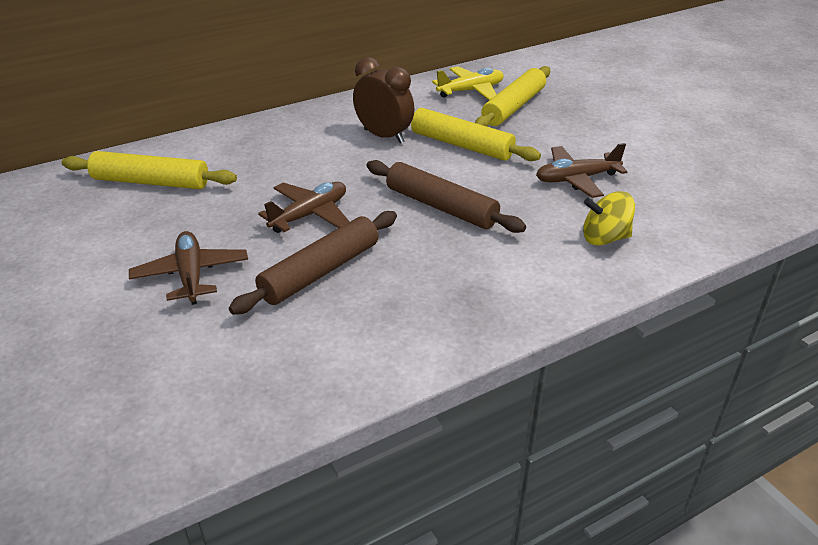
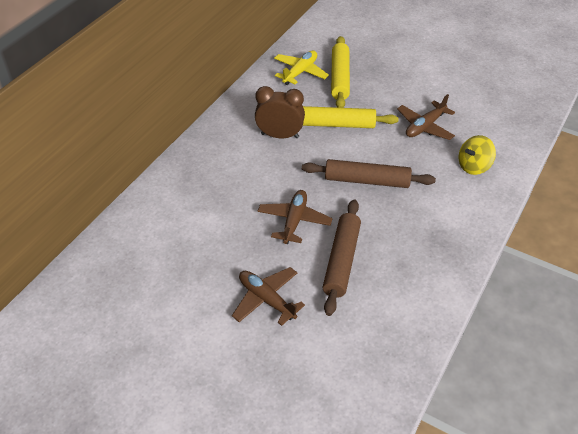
camera: 30 degrees left, 10 degrees up
(151, 182) = (159, 240): yellow rolling pin -> none

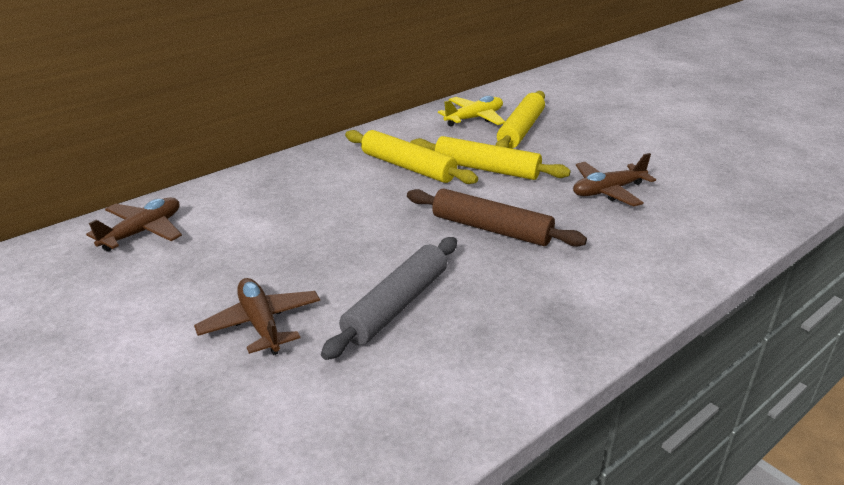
camera: 20 degrees right, 15 degrees down
(280, 135) = (408, 167): brown clock -> yellow rolling pin
(294, 221) = (363, 249): brown plane -> brown plane (143, 232)
(341, 261) = (396, 305): brown rolling pin -> grey rolling pin
(473, 166) = (658, 243): yellow spinning top -> none

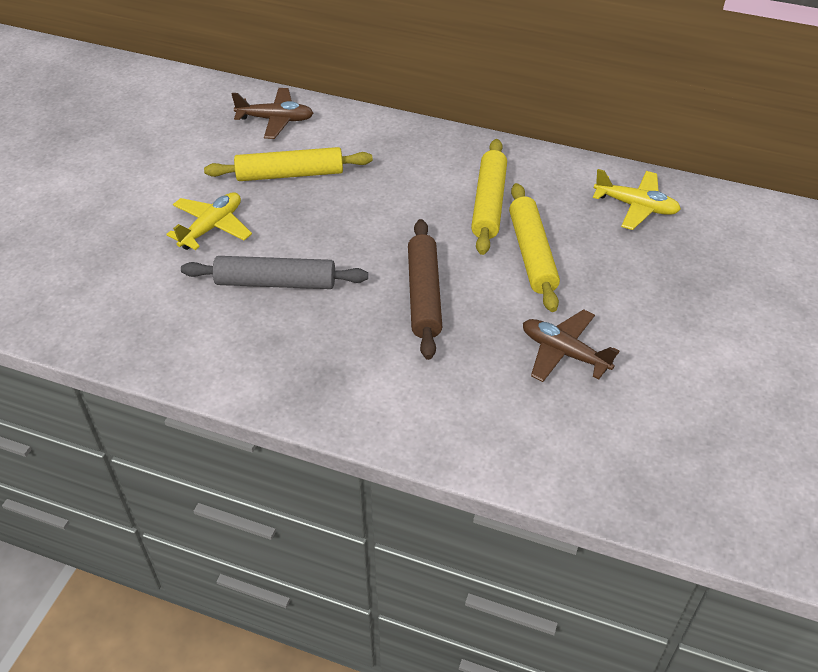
camera: 60 degrees right, 15 degrees up
(261, 324) = (212, 227): brown plane -> yellow plane
(521, 130) = (642, 248): yellow rolling pin -> yellow rolling pin (290, 174)

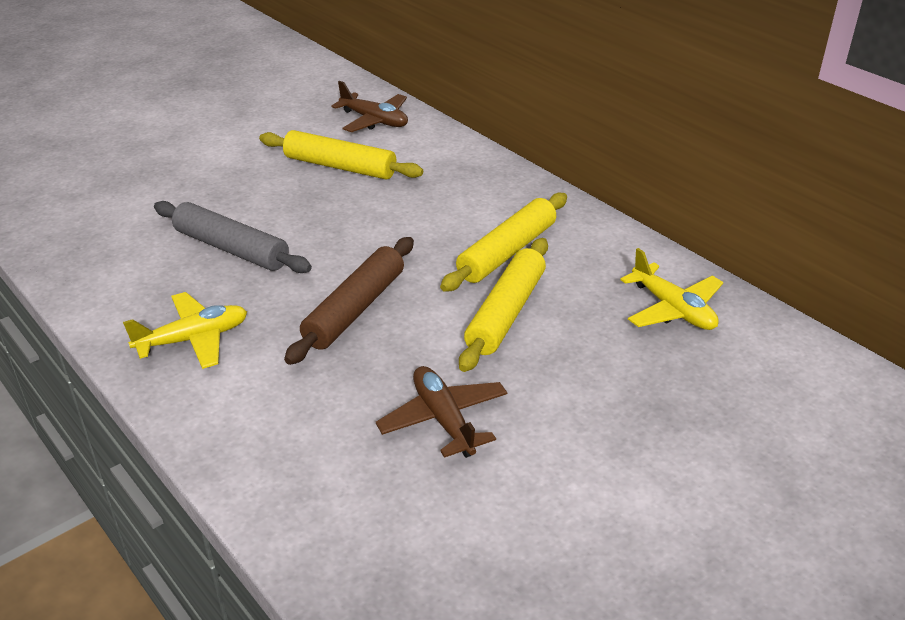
camera: 30 degrees right, 10 degrees down
(212, 227) = (227, 186): yellow plane -> yellow plane (193, 339)

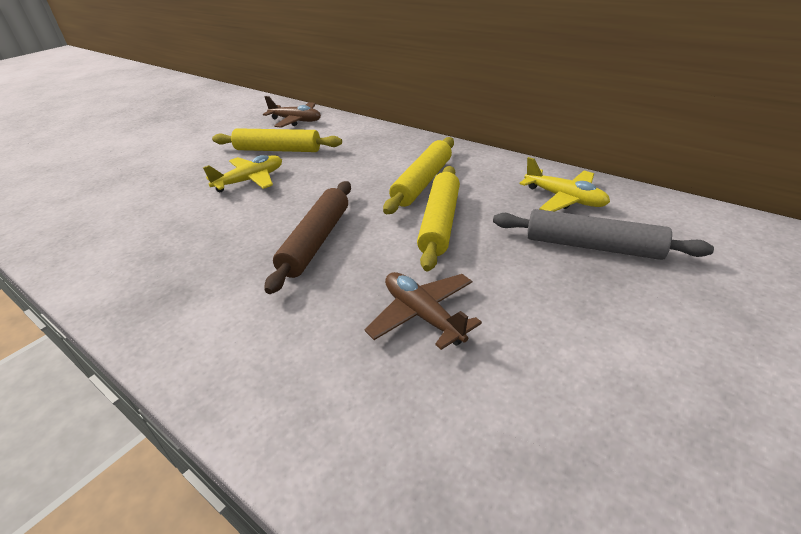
camera: 10 degrees left, 0 degrees up
(193, 339) = (177, 290): yellow plane -> yellow plane (250, 180)
(231, 248) = (202, 215): grey rolling pin -> grey rolling pin (592, 246)

